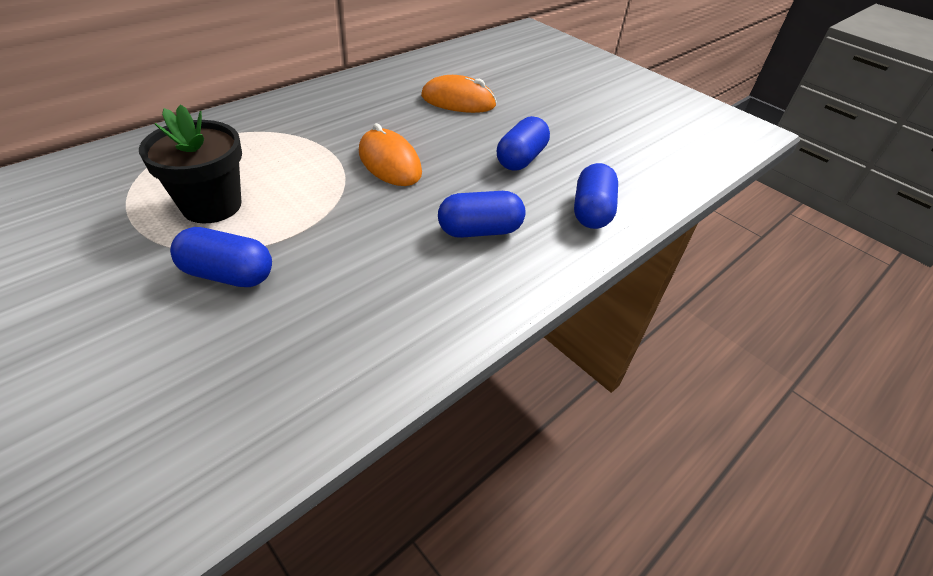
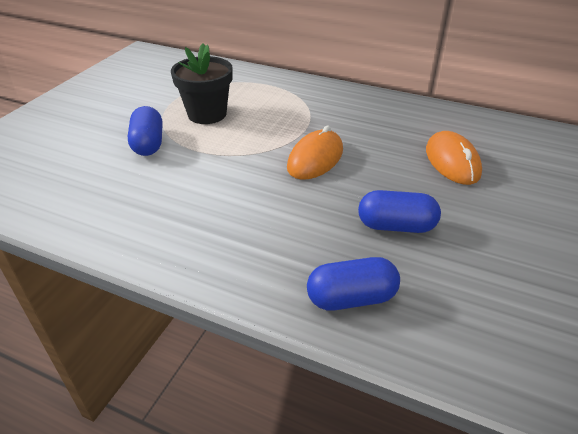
camera: 70 degrees right, 5 degrees down
(480, 230) = (263, 231): blue capsule -> none

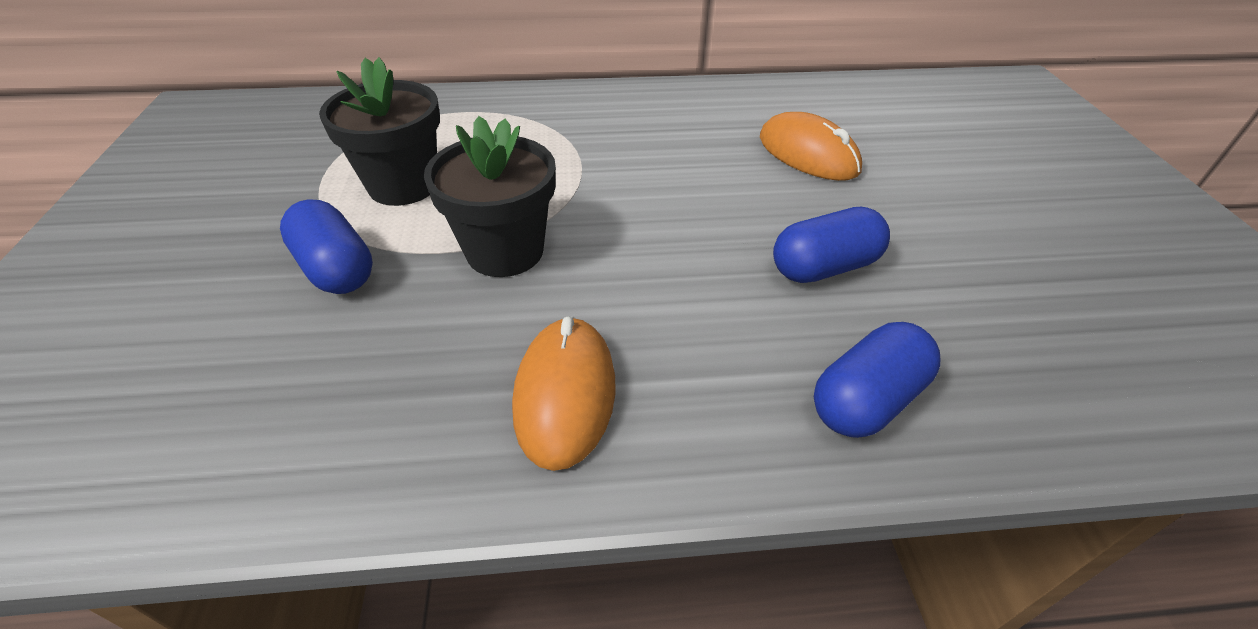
camera: 30 degrees left, 5 degrees up
(228, 160) = (505, 251): none -> black flower pot
(315, 159) = (634, 205): orange mouse -> orange mouse (565, 394)

